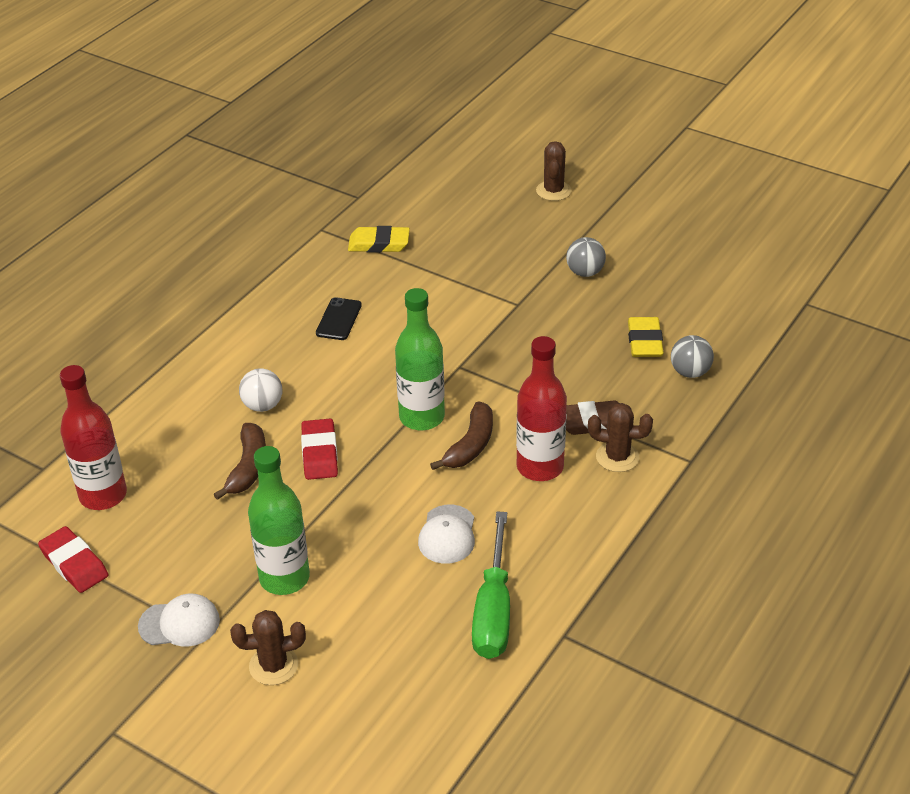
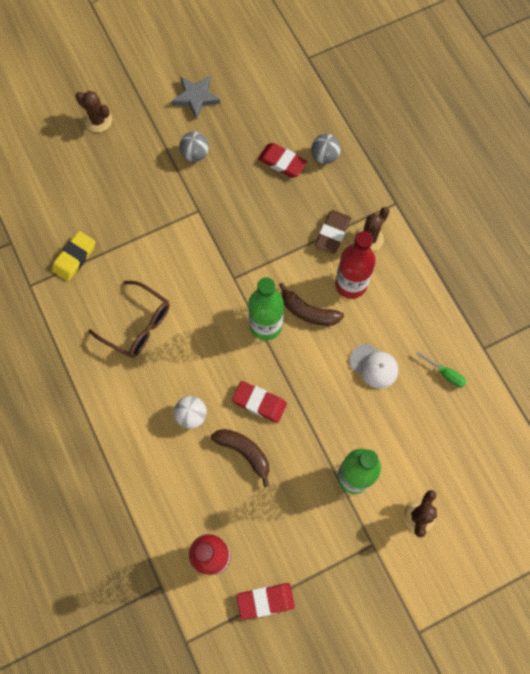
camera: 60 degrees left, 30 degrees up
(179, 623) = (355, 556): white cap -> none
(339, 319) = (137, 325): black phone -> brown glasses
(470, 445) = (308, 311): brown banana -> brown banana turned 150 degrees clockwise
(493, 610) = (445, 374): green screwdriver -> green screwdriver, size x0.48
(645, 341) = (282, 162): yellow eraser -> red eraser
(656, 243) = (196, 97): none -> grey star

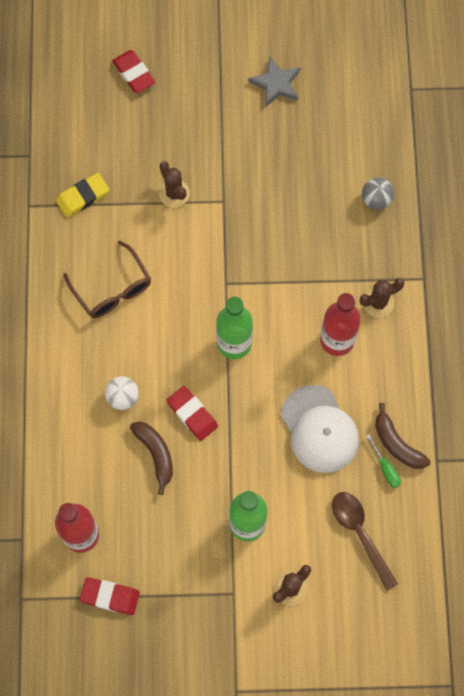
camera: 25 degrees right, 0 degrees up
(98, 120) = (168, 67): brown cactus -> brown cactus (174, 193)
(195, 154) = (247, 142): grey ball -> none
(282, 162) = (330, 188): red eraser -> red eraser (134, 73)
(308, 311) = (282, 348): brown banana -> brown banana (397, 443)
(332, 233) = (344, 281): brown eraser -> none
(374, 366) = (319, 429): white cap -> white cap, size x1.68
(453, 440) = (360, 534): none -> brown spoon

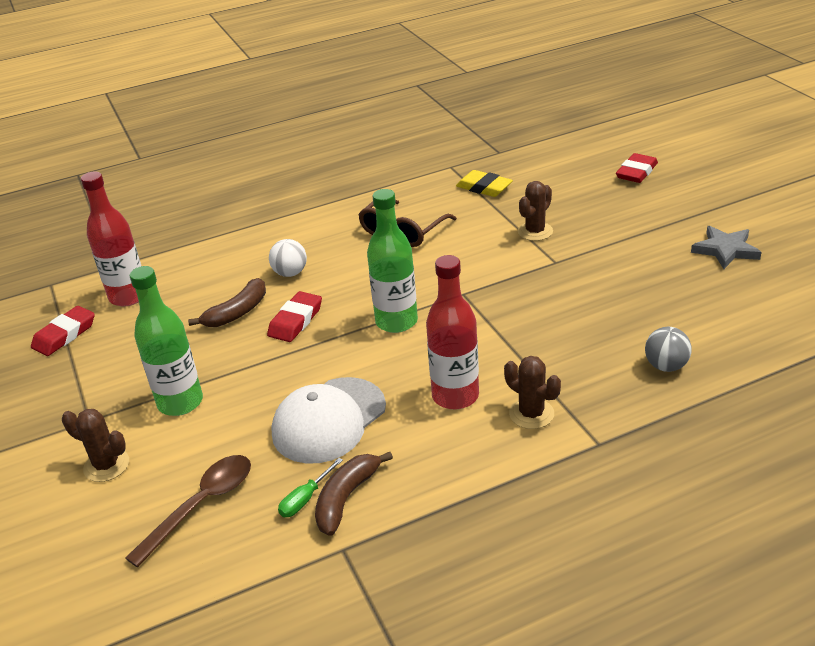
camera: 70 degrees right, 35 degrees down
(110, 596) = (64, 335): red eraser -> red eraser turned 45 degrees clockwise

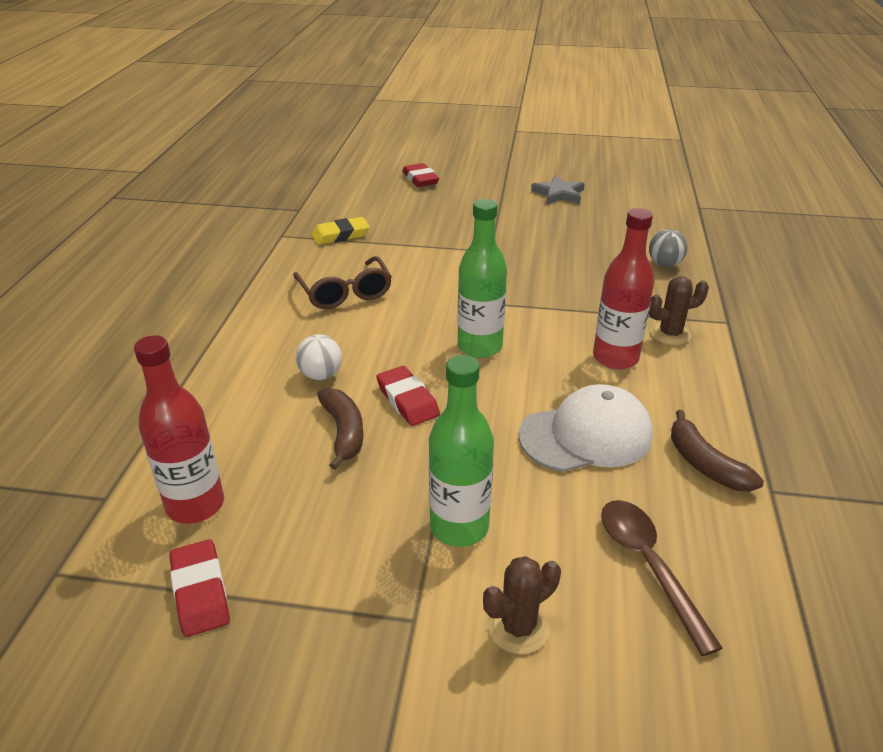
camera: 60 degrees left, 0 degrees up
(305, 499) = (689, 489): green screwdriver -> none
(329, 420) = (586, 435): white cap -> white cap turned 90 degrees counterclockwise
(535, 231) = (438, 241): brown cactus -> none

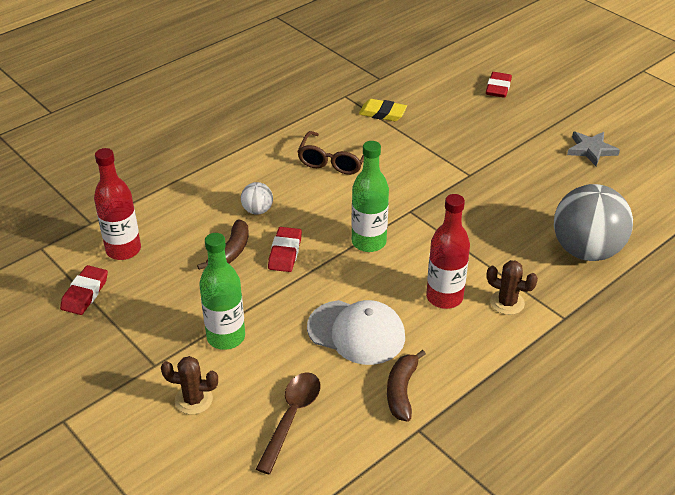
camera: 40 degrees right, 5 degrees up
(664, 264) = (586, 250): grey ball -> grey ball, size x2.24

